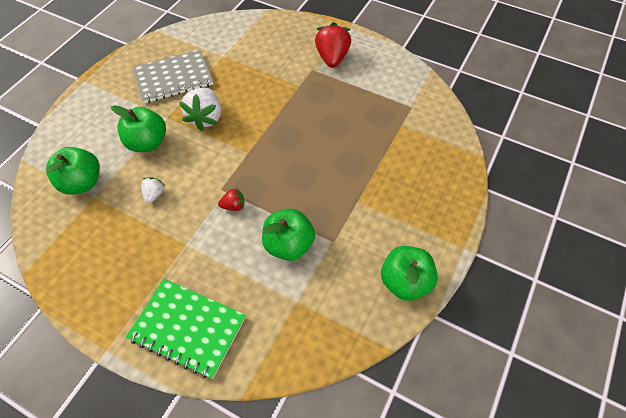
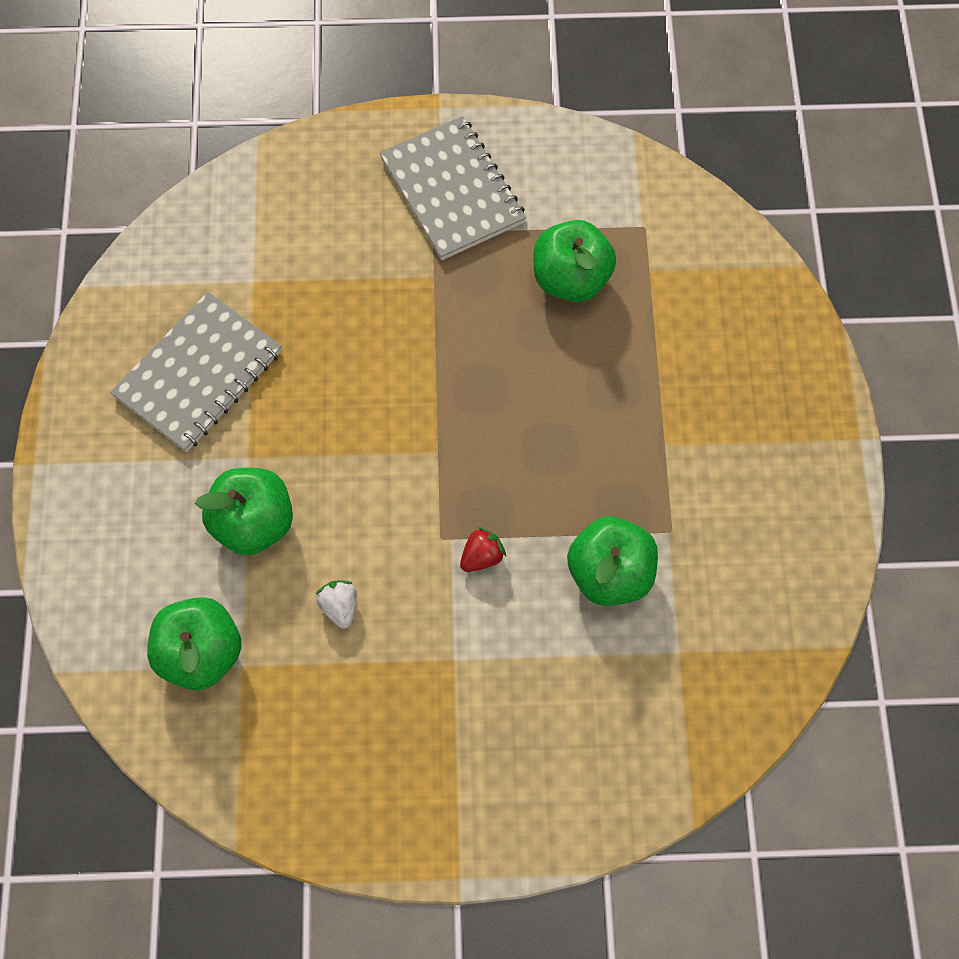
camera: 30 degrees left, 10 degrees up
(188, 328) = (553, 780): green notebook -> none
(206, 118) = (318, 423): white strawberry -> none
(332, 58) = (452, 191): red strawberry -> grey notebook
(405, 282) = (809, 538): green apple -> green apple (571, 279)

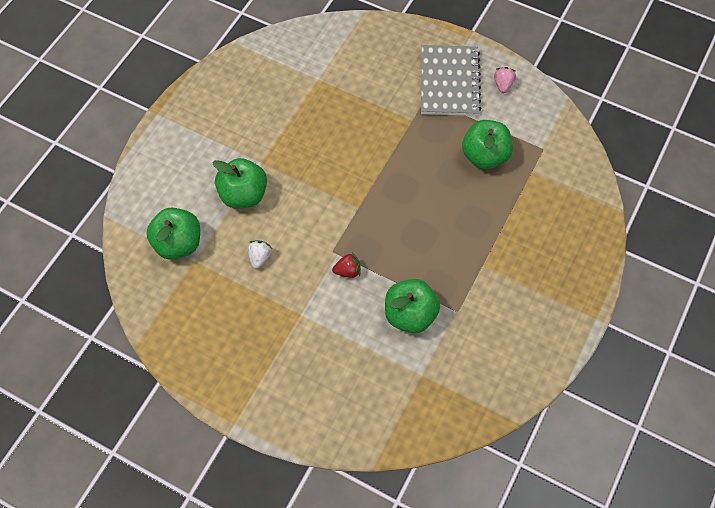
camera: 30 degrees right, 5 degrees down
(199, 374) = (262, 110): grey notebook -> none
(531, 157) = (503, 85): none -> pink strawberry

